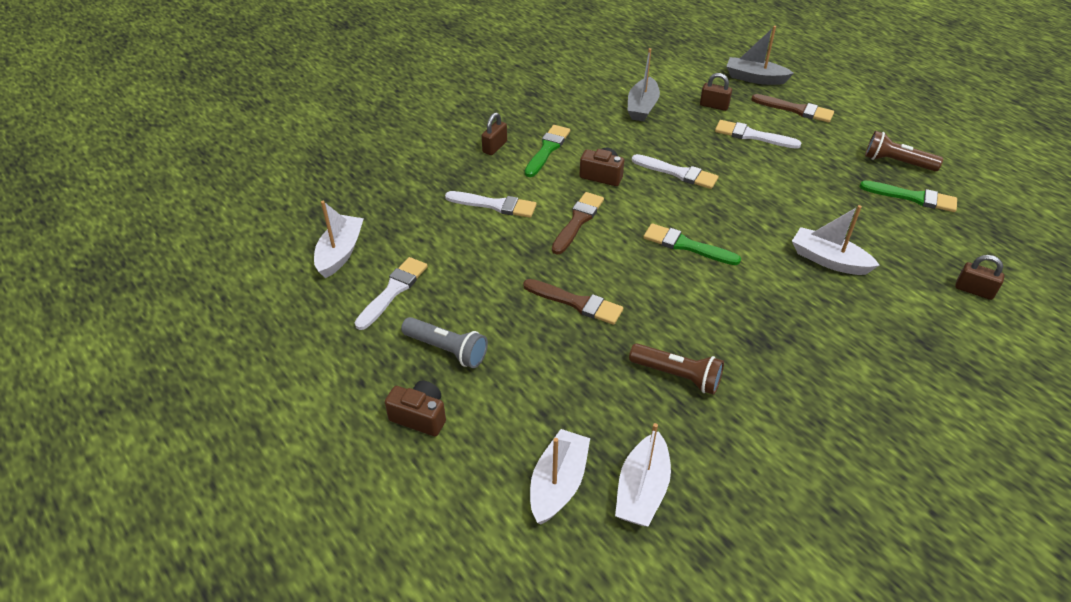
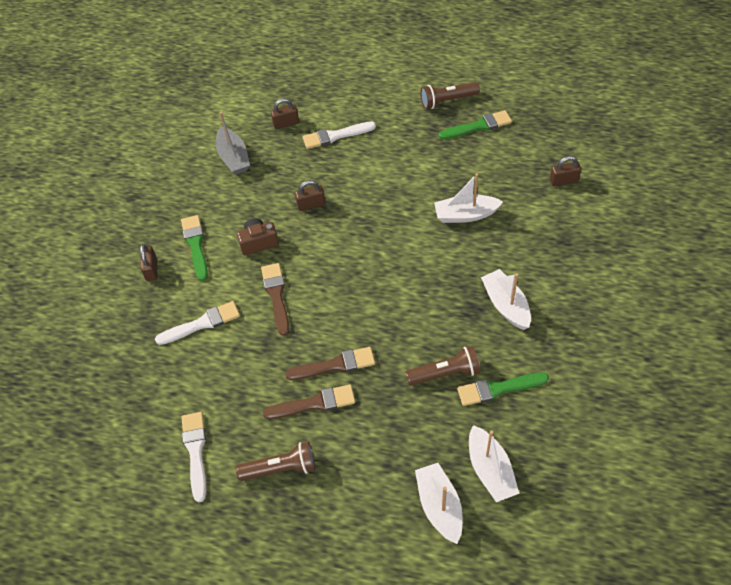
camera: 35 degrees left, 10 degrees up
(340, 253) = (121, 450): white boat -> white boat (506, 305)
(420, 416) = (310, 532): brown camera -> none
(446, 350) = (280, 468): grey flashlight -> brown flashlight
(678, 173) = (311, 204): white brush -> brown padlock
(686, 245) = (368, 265): green brush -> green brush (498, 389)
(755, 78) = (294, 78): grey boat -> none
(796, 110) = (346, 92): brown brush -> brown brush (314, 403)

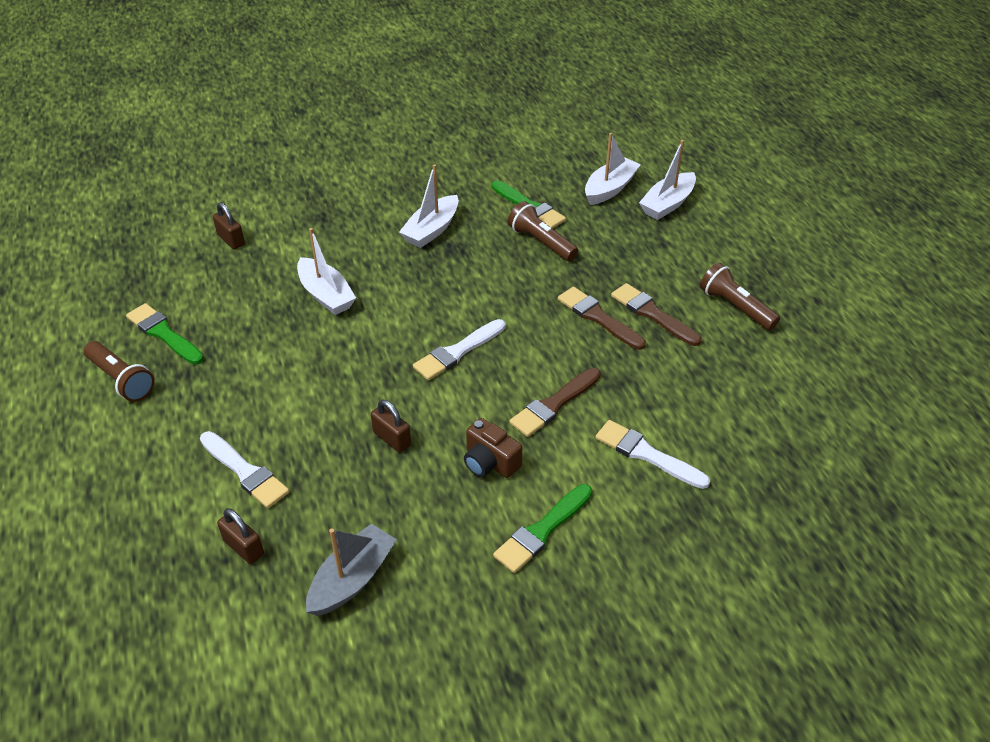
camera: 125 degrees left, 10 degrees down
(151, 270) = (617, 559): brown padlock -> none
(195, 452) = (785, 375): white brush -> white brush (457, 352)

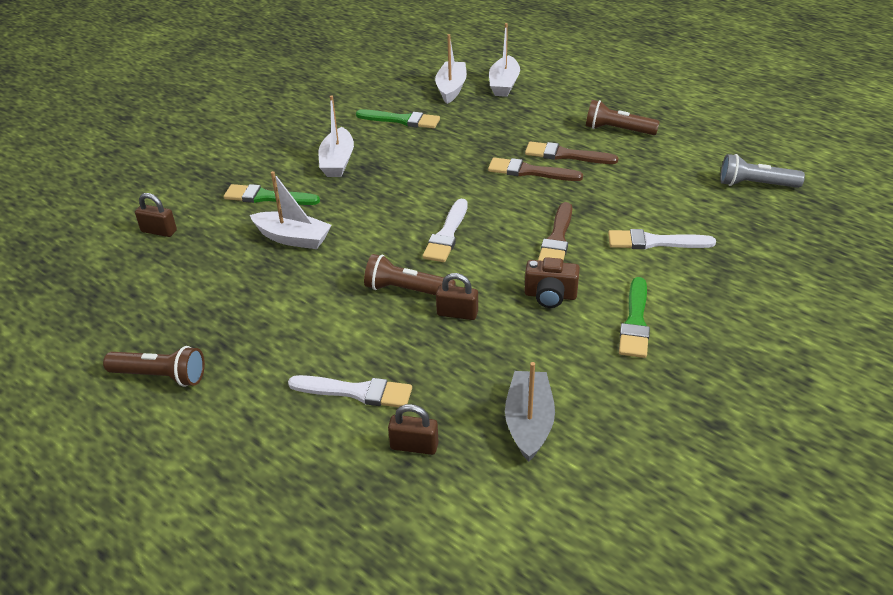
camera: 30 degrees left, 5 degrees down
(164, 333) = (166, 324): green brush -> green brush (267, 197)
(541, 242) = (435, 139): brown flashlight -> brown flashlight (407, 290)
(824, 439) = (755, 184): none -> grey flashlight

